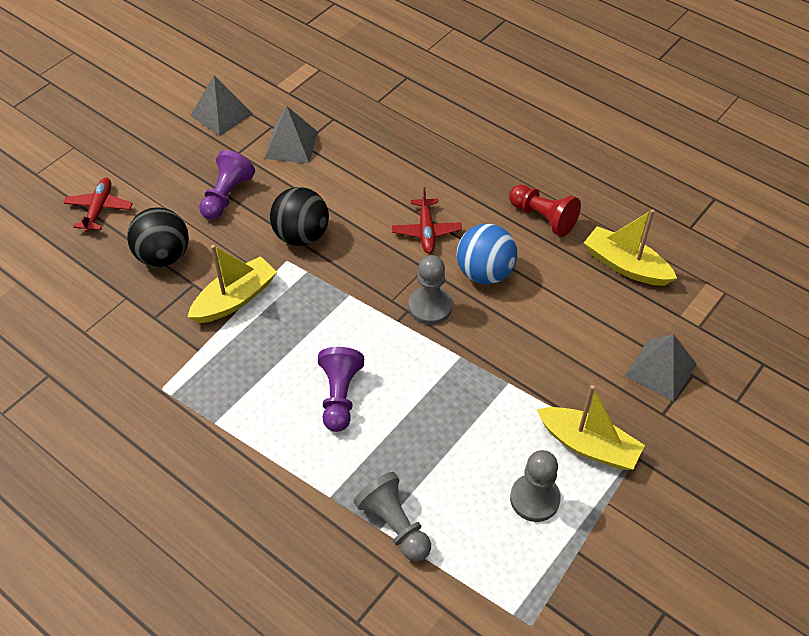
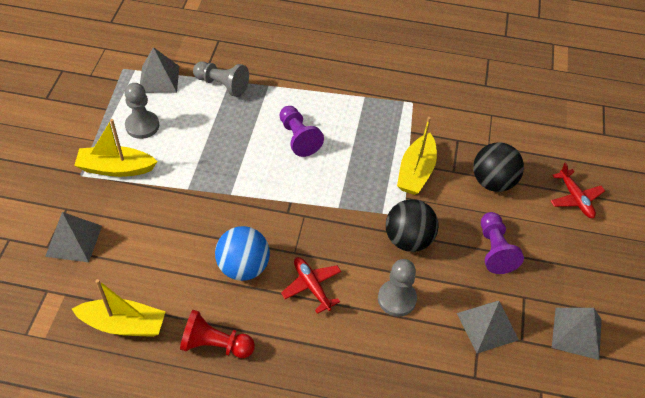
camera: 150 degrees right, 0 degrees up
(430, 307) = (272, 221): grey pawn -> grey pawn (397, 299)
(482, 577) = (159, 79): none -> grey pyramid

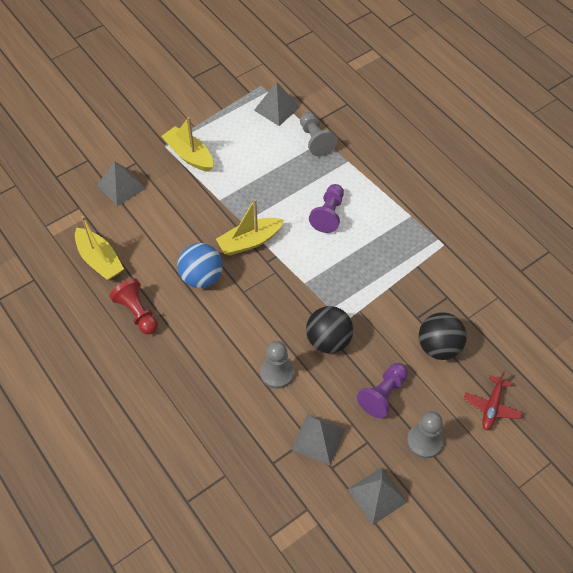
camera: 45 degrees right, 5 degrees up
(142, 126) = (233, 136): grey pawn -> grey pawn (424, 441)
(311, 286) = (231, 322): red plane -> none
(416, 172) = (387, 298): yellow boat -> yellow boat (250, 241)

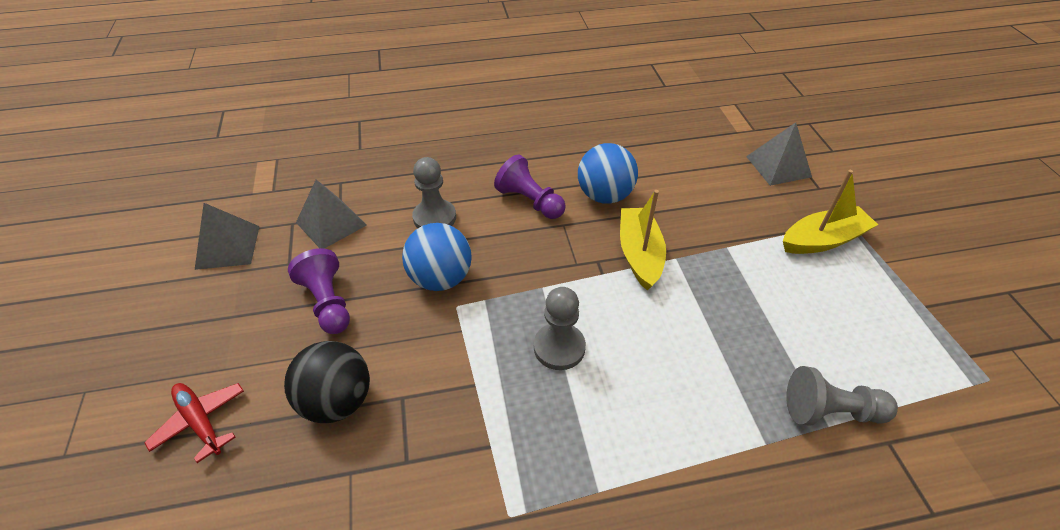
camera: 115 degrees right, 10 degrees down
(99, 260) = (669, 128): yellow boat -> none
(137, 312) = (584, 138): red pawn -> none
(277, 108) = (923, 382): grey pyramid -> none
(328, 214) = (651, 363): purple pawn -> purple pawn (530, 201)
(328, 340) = (440, 278): black ball -> blue ball
(424, 441) = (236, 317): grey pawn -> grey pawn (559, 347)

